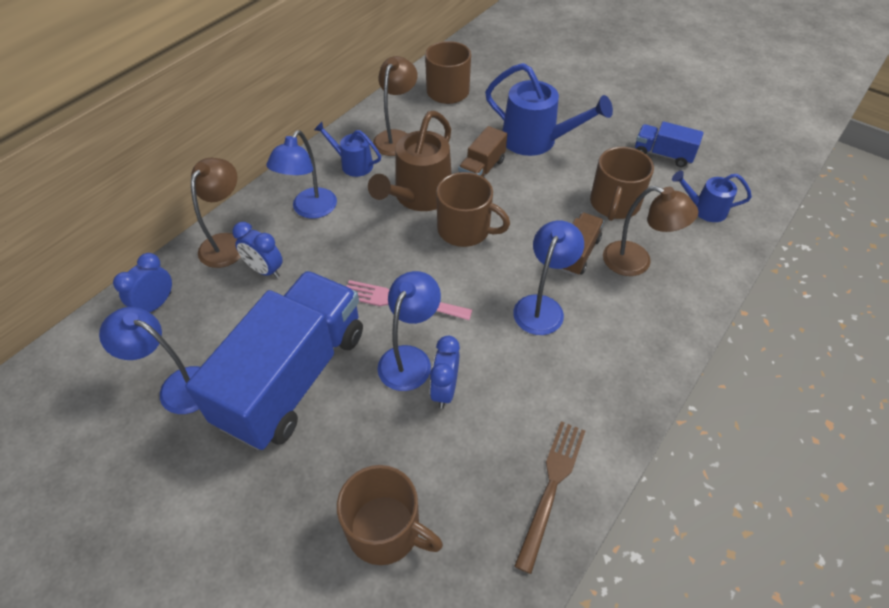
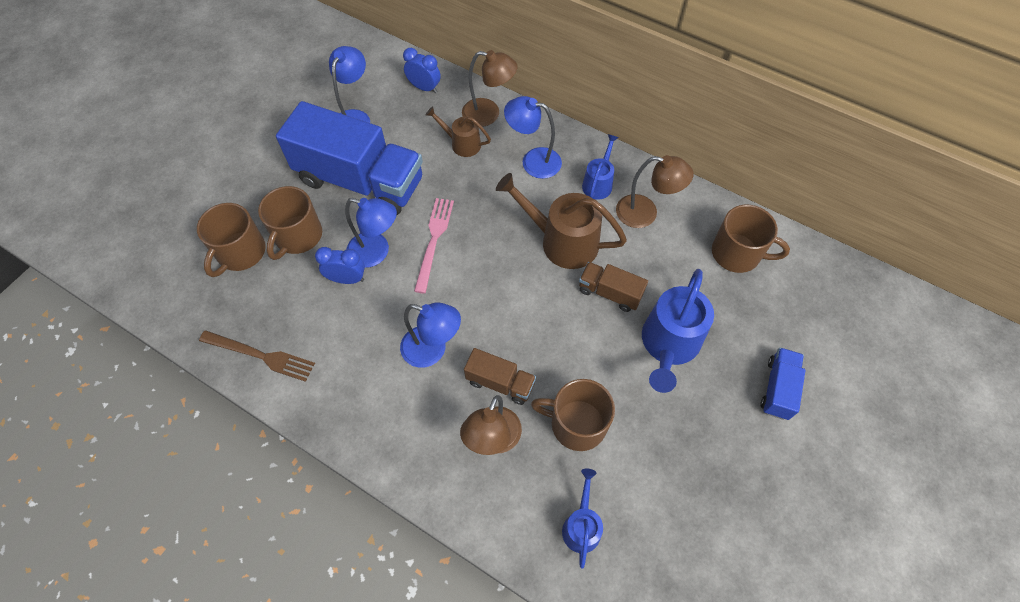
camera: 85 degrees right, 10 degrees up
(265, 270) = (462, 144): blue clock -> brown watering can
(465, 230) = (522, 283): brown mug -> brown mug (298, 236)
(663, 155) = (672, 488): blue truck -> blue truck (777, 388)

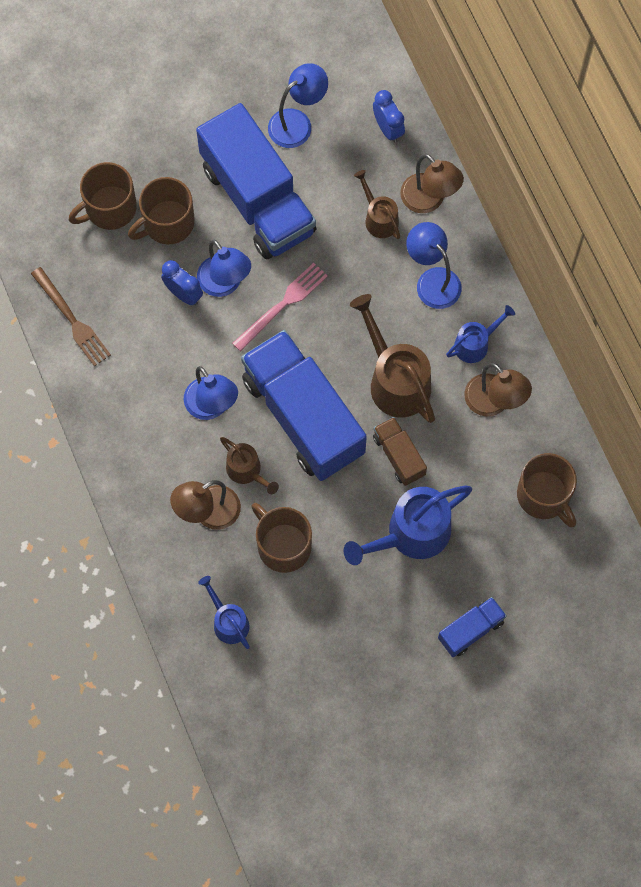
camera: 35 degrees right, 10 degrees up
(500, 382) = (247, 471): brown truck -> brown watering can
(513, 310) = (303, 416): none -> blue truck
(581, 525) = (228, 621): blue watering can -> blue watering can turned 75 degrees counterclockwise

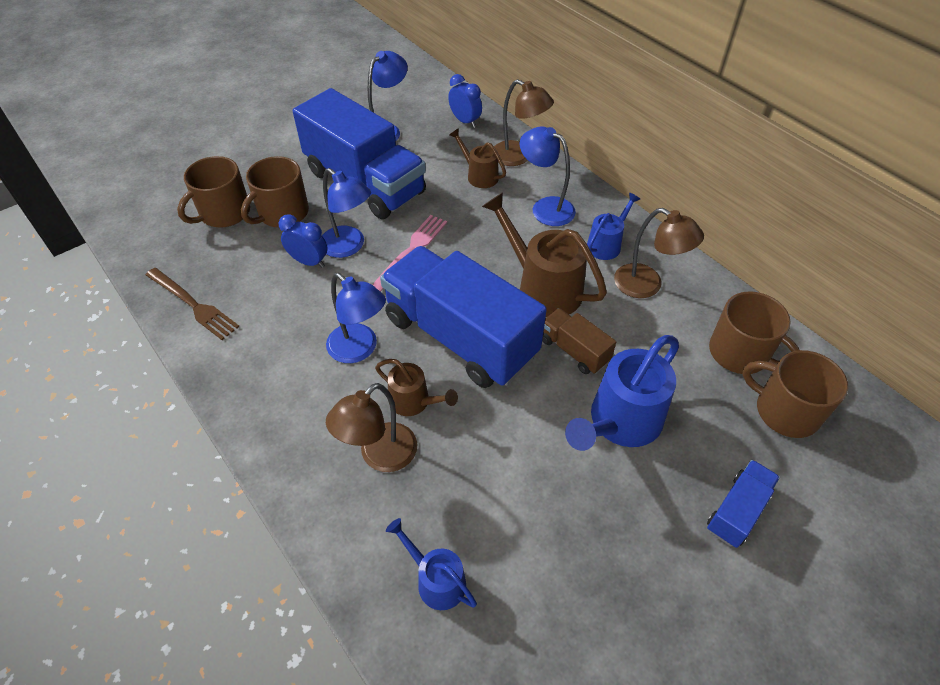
camera: 15 degrees left, 20 degrees down
(283, 545) = (478, 470): brown mug -> brown mug (785, 411)

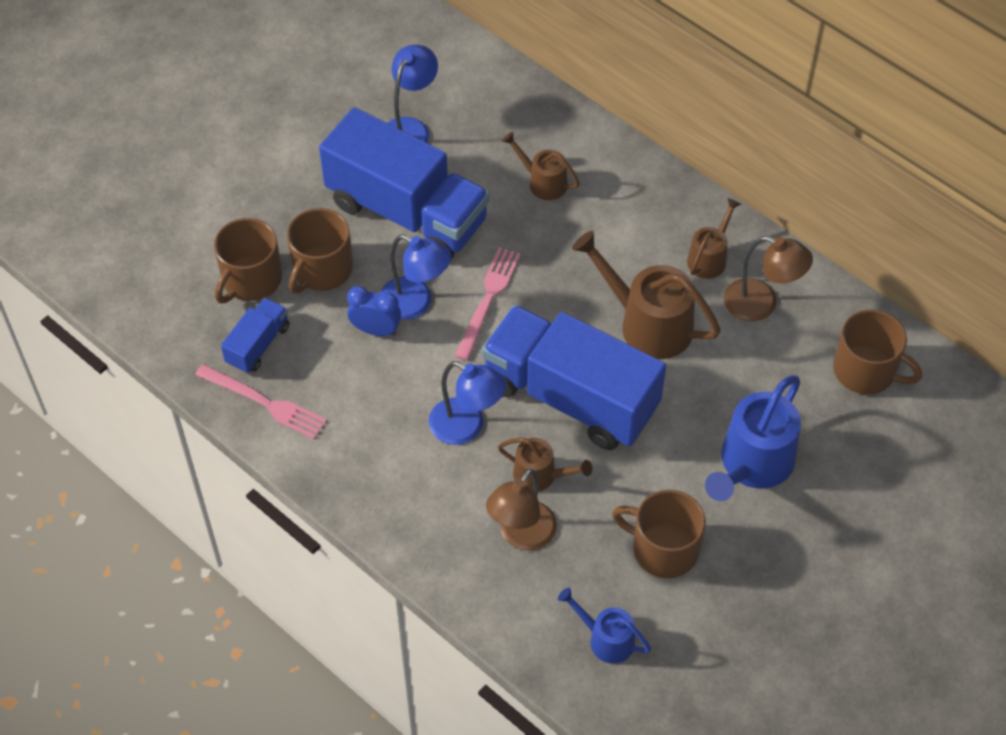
camera: 10 degrees left, 5 degrees up
(193, 304) = (264, 402): brown fork -> pink fork
(465, 121) = (506, 100): blue clock -> none
(518, 157) = (584, 148): brown lamp -> none
(545, 207) = (631, 217): blue lamp -> none
(574, 350) = (694, 394): brown truck -> none
(606, 244) = (709, 257): blue watering can -> brown watering can
(737, 511) = (872, 533): blue truck -> blue truck (258, 345)
(785, 411) = (913, 427): brown mug -> brown mug (663, 549)

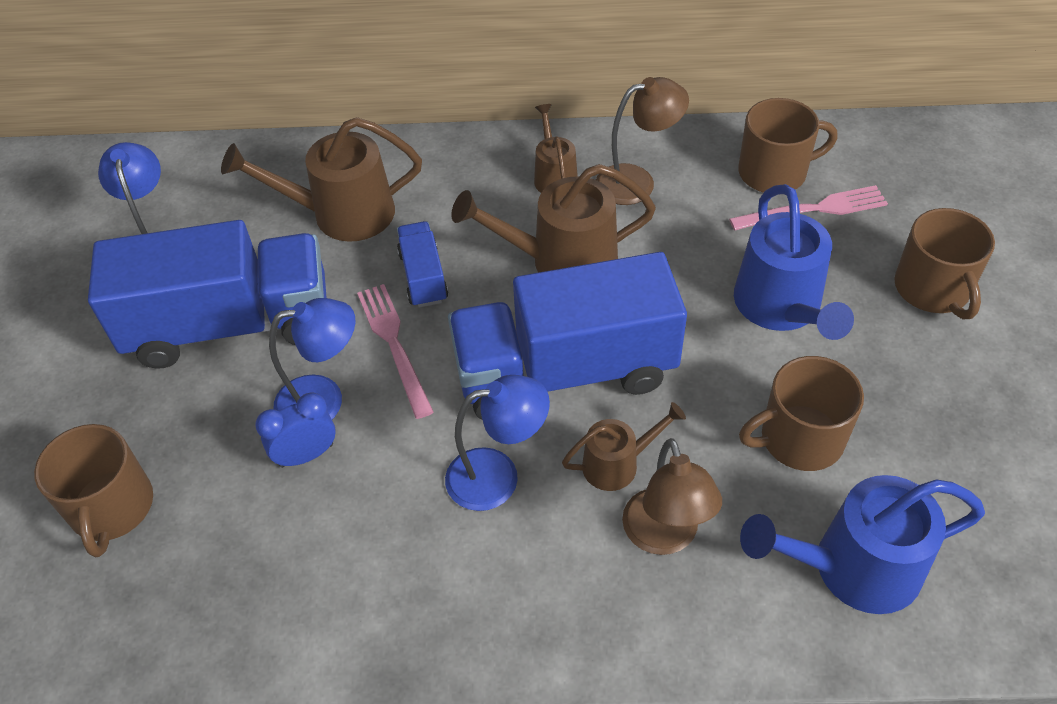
camera: 40 degrees left, 5 degrees down
(258, 345) = (184, 570): blue truck -> blue truck (423, 277)
(264, 402) = (250, 627): pink fork -> pink fork (813, 210)
(321, 269) = (188, 440): brown mug -> brown mug (932, 289)
(542, 182) = (341, 214): brown watering can -> brown watering can, size x1.78
(605, 639) = (852, 568): blue watering can -> blue watering can, size x1.78

